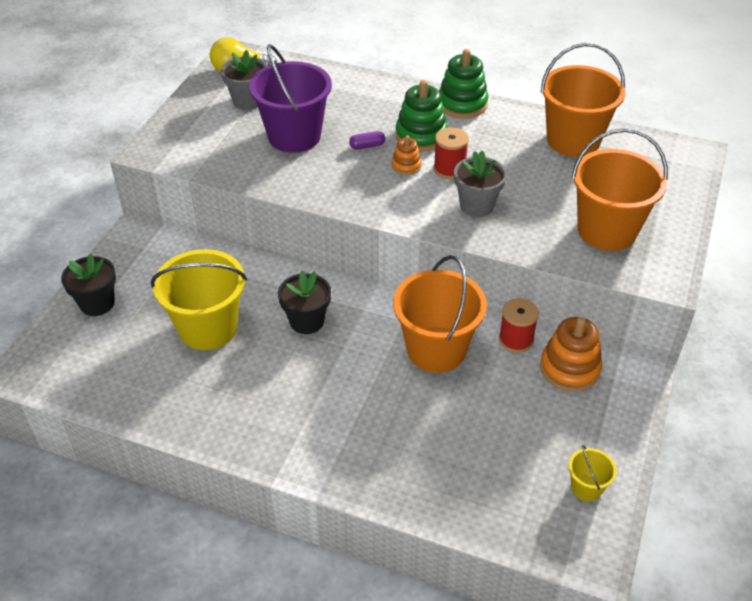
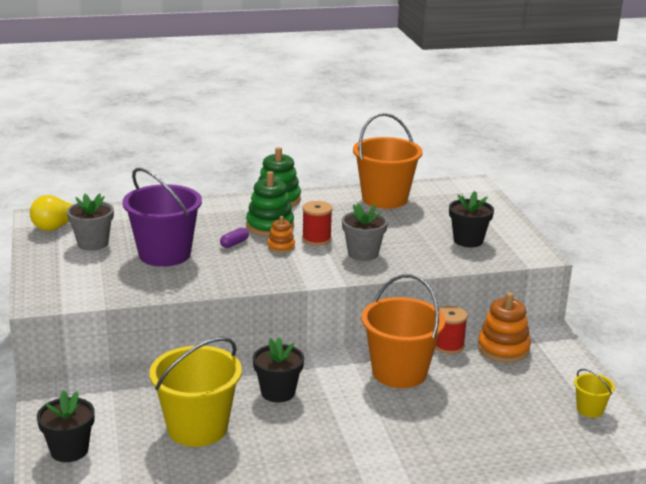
camera: 35 degrees left, 20 degrees down
(607, 230) = (468, 240): orange bucket -> black flower pot

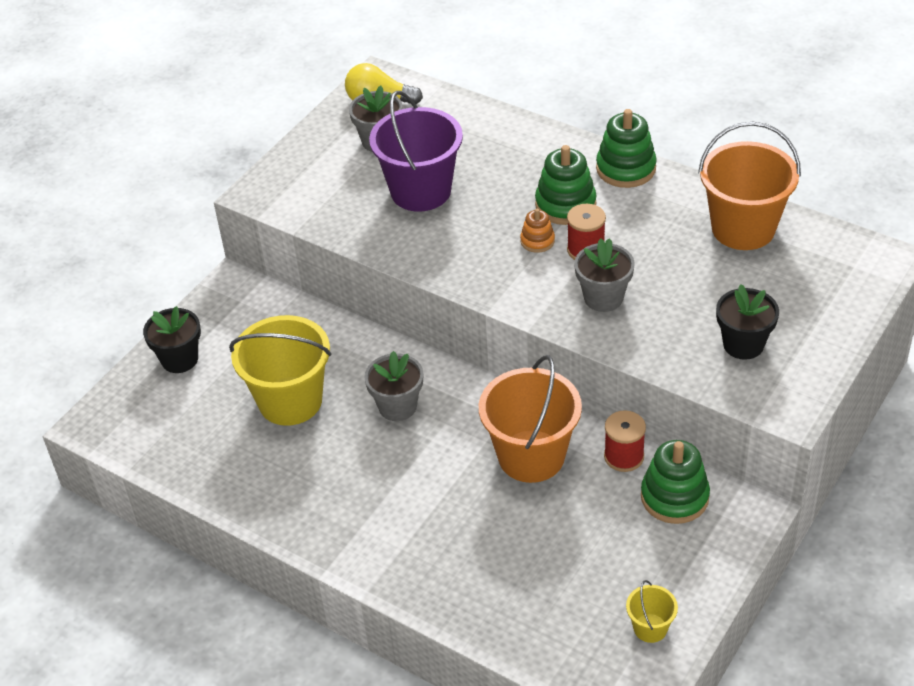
camera: 50 degrees right, 20 degrees up
(234, 243) = (500, 211): purple capsule -> none
(278, 392) = (397, 406): black flower pot -> grey flower pot
(503, 348) = (674, 497): orange stacking toy -> green stacking toy

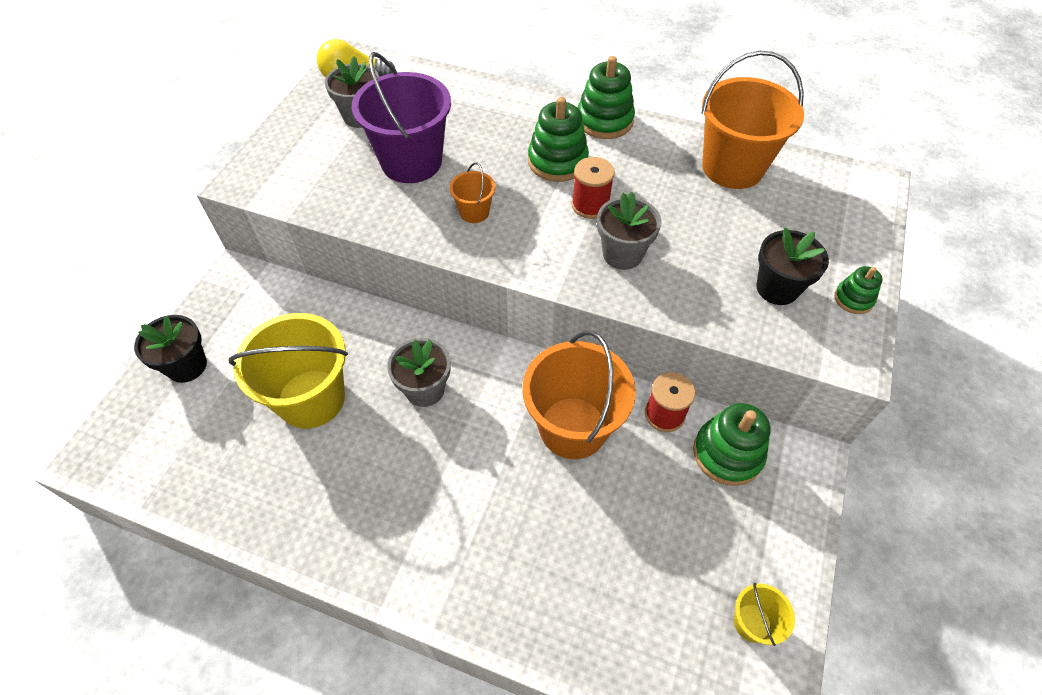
camera: 15 degrees left, 10 degrees up
(471, 245) = (474, 212): none -> orange bucket
(537, 241) = (540, 201): orange stacking toy -> none
(814, 362) = (853, 299): none -> green stacking toy

